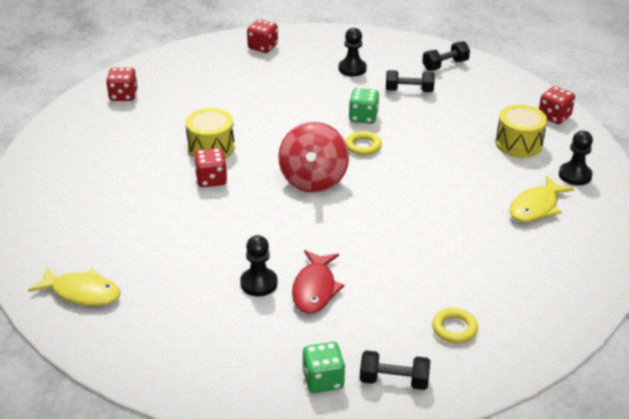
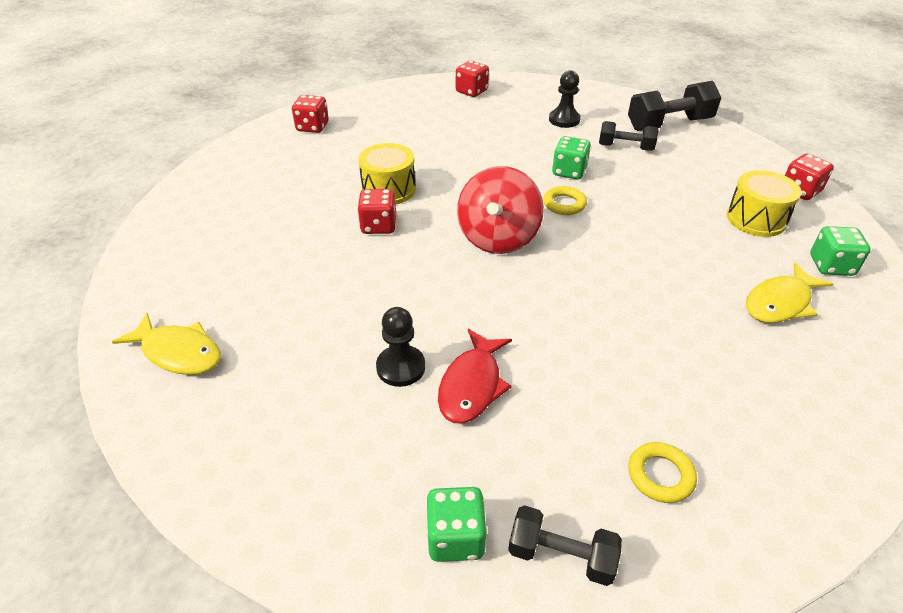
camera: 10 degrees right, 5 degrees up
(445, 65) = (669, 124): black dumbbell -> black dumbbell, size x1.62
(575, 175) = (831, 266): black pawn -> green dice

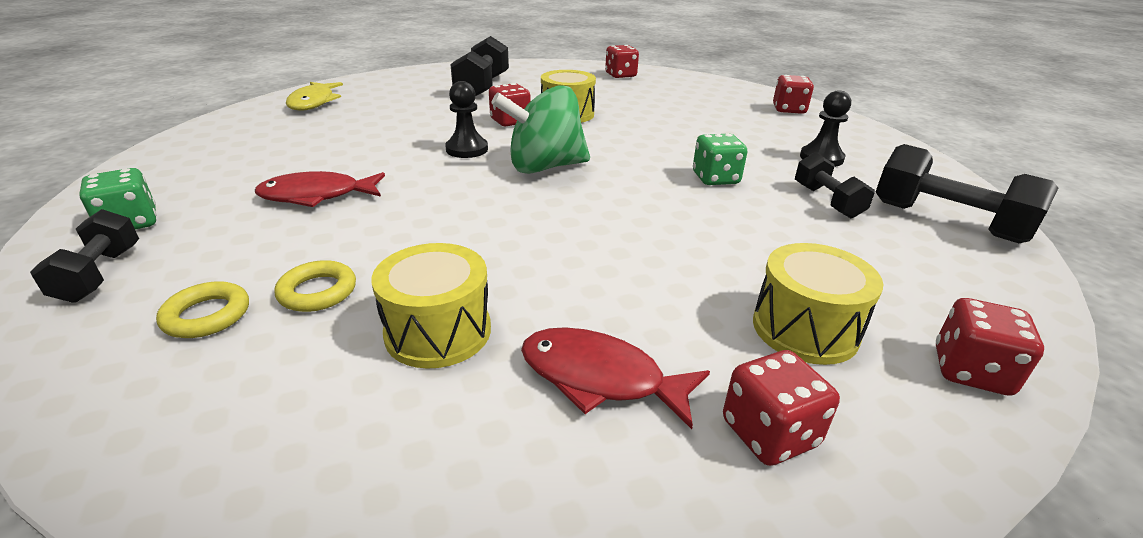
camera: 60 degrees right, 10 degrees down
(257, 214) = (482, 87): none -> black dumbbell
(401, 367) = (328, 165): black pawn -> black pawn (467, 149)
(498, 238) = (544, 167): red spinning top -> green spinning top
(564, 204) = (646, 186): yellow ring -> yellow ring (317, 291)
(718, 354) = (438, 331): none -> yellow drum
(780, 303) = (600, 378): yellow fish -> red fish
(831, 266) = (769, 433): green dice -> red dice

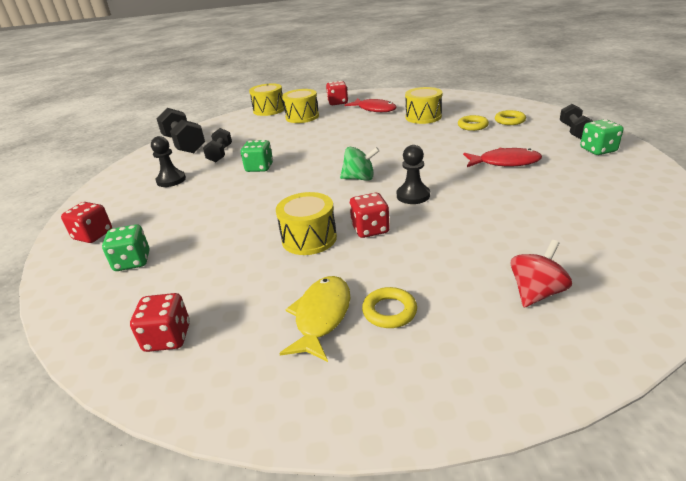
camera: 160 degrees left, 0 degrees up
(314, 102) = (611, 279): yellow fish -> yellow fish (321, 316)
(376, 96) = (536, 292): none -> red spinning top
(482, 87) = (389, 311): black dumbbell -> yellow ring
(544, 167) = (359, 178): green spinning top -> green spinning top, size x0.61
(710, 98) = (132, 261): none -> green dice
(970, 371) = (269, 110): red dice -> yellow drum

